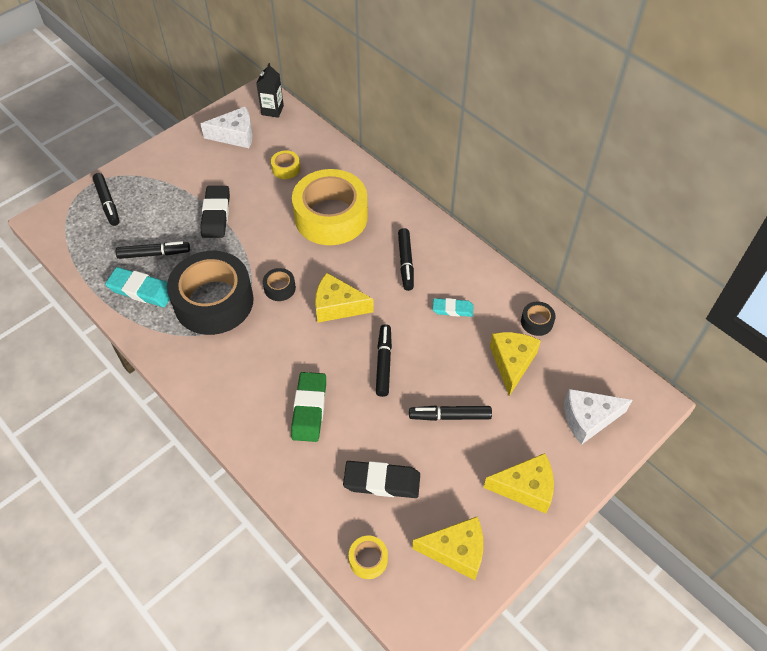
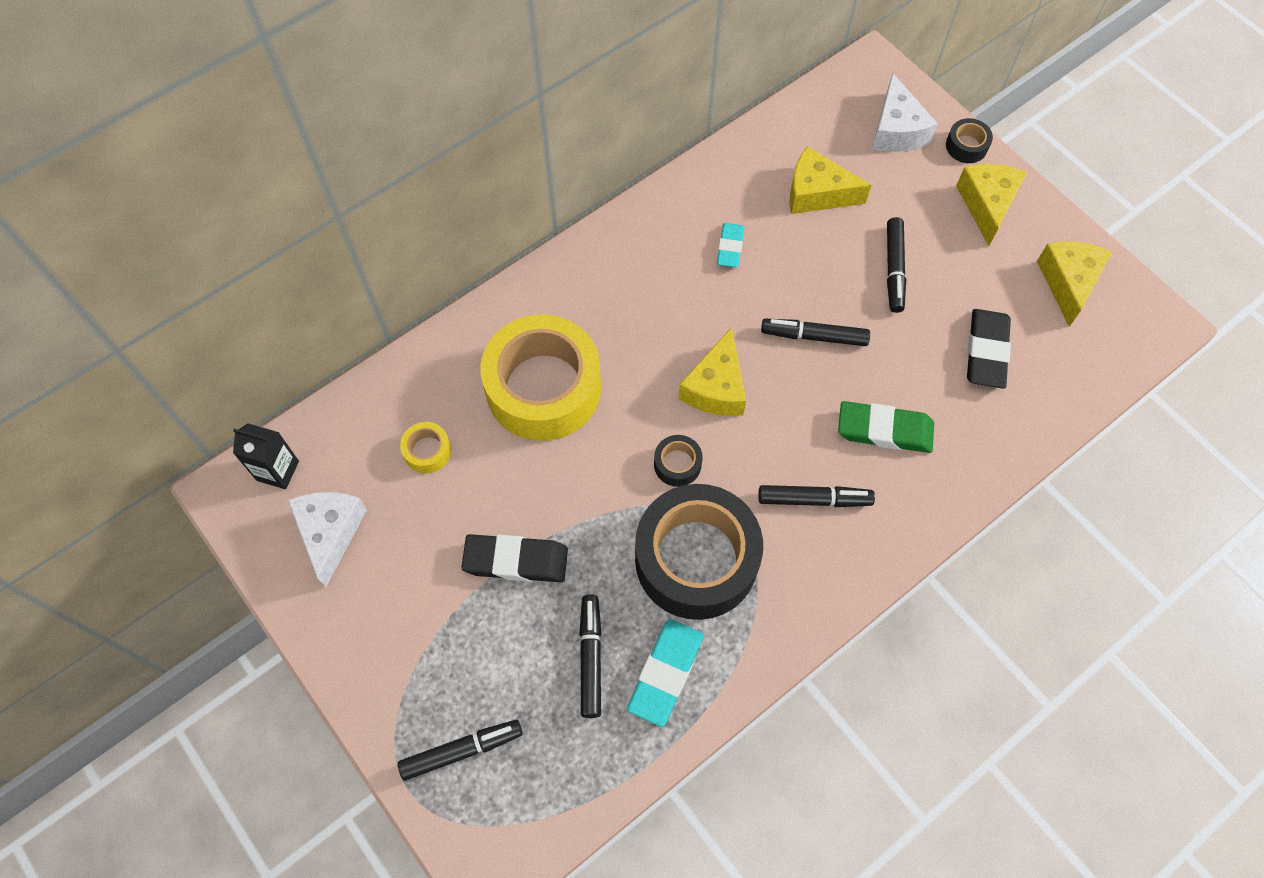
camera: 85 degrees left, 10 degrees up
(368, 559) = (1086, 373): yellow tape -> none
(406, 262) = (644, 295): black marker -> black marker (813, 499)
(536, 322) = (755, 158): black tape -> black tape (966, 146)

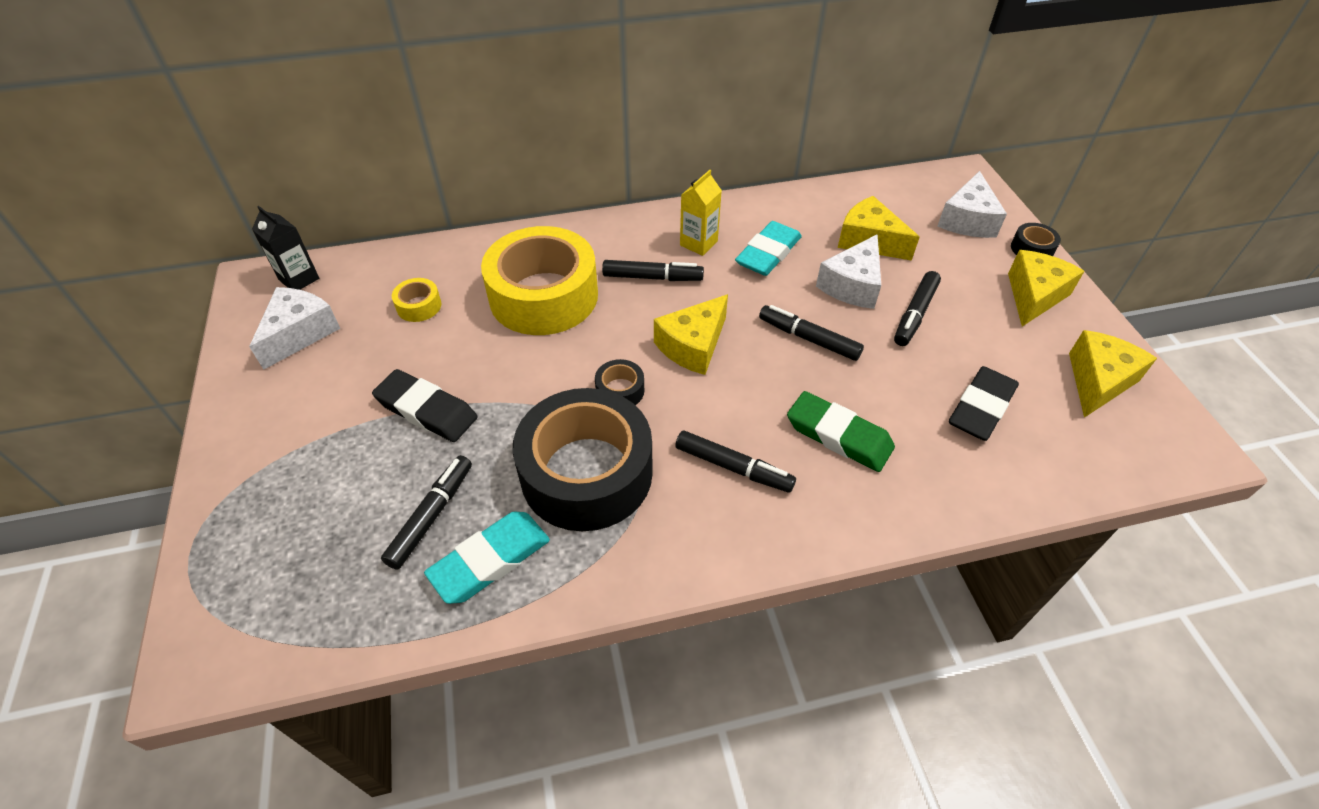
camera: 25 degrees right, 15 degrees down
(461, 750) = (259, 544): black marker -> black marker (652, 277)
(657, 261) = (698, 243): none -> yellow carton
(730, 247) = (768, 253): turquoise eraser -> turquoise eraser, size x1.60
(825, 256) = (852, 285): none -> white cheese

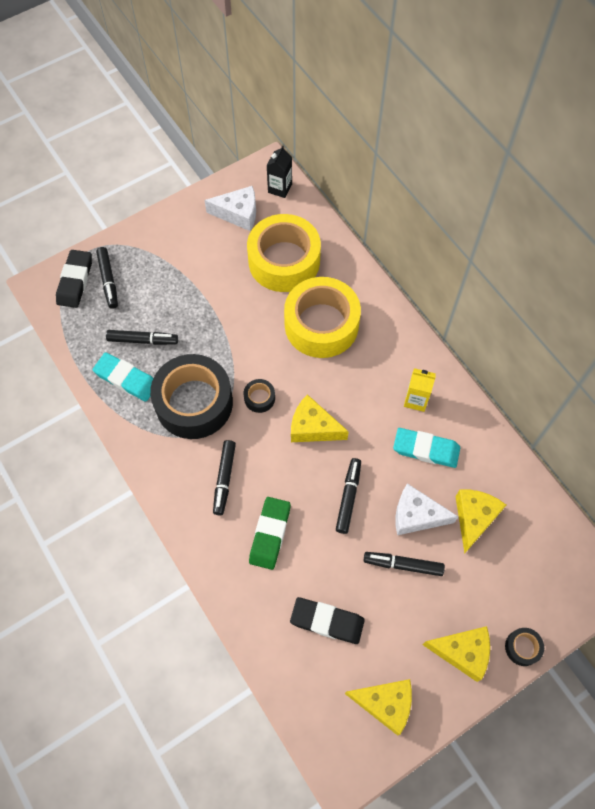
camera: 70 degrees right, 15 degrees up
(419, 306) = (284, 261): yellow tape -> yellow tape, size x2.49
(426, 410) = (208, 305): black eraser -> black eraser (75, 281)
(652, 277) = (367, 382): black marker -> black marker (108, 280)
(967, 220) = (538, 591): white cheese -> none

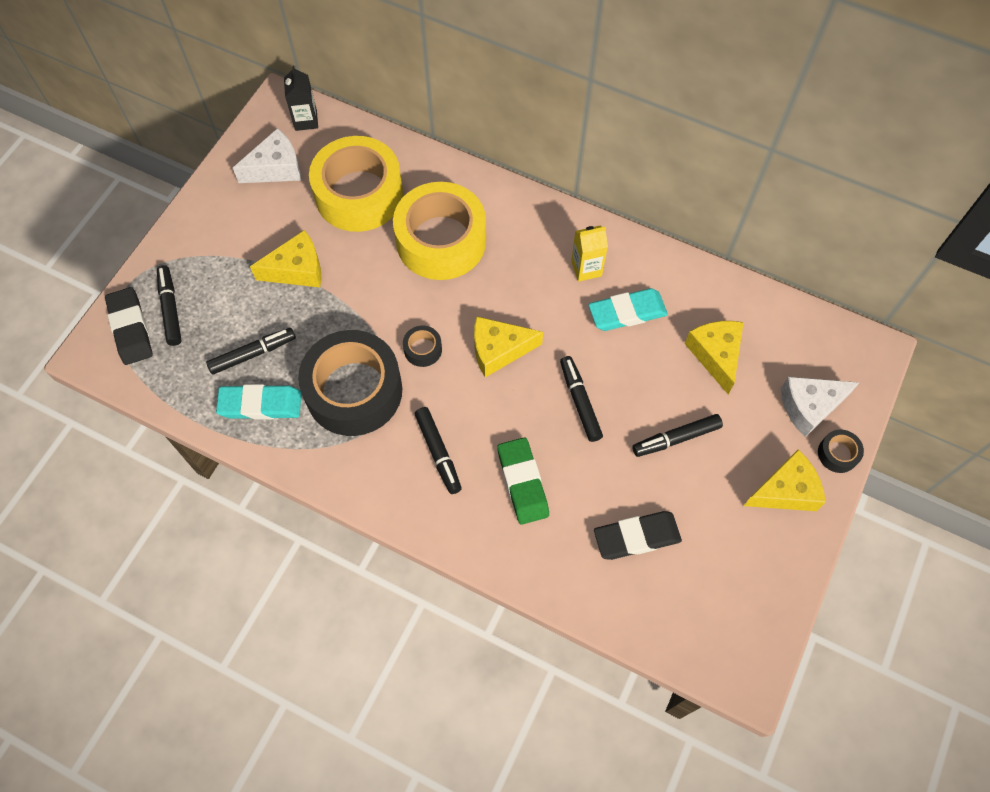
camera: 30 degrees left, 0 degrees up
(108, 280) = (170, 309): black marker -> black marker turned 150 degrees counterclockwise
(385, 704) = (744, 584): yellow cheese -> yellow cheese (297, 270)
(416, 515) = (658, 382): white cheese -> white cheese (809, 406)

